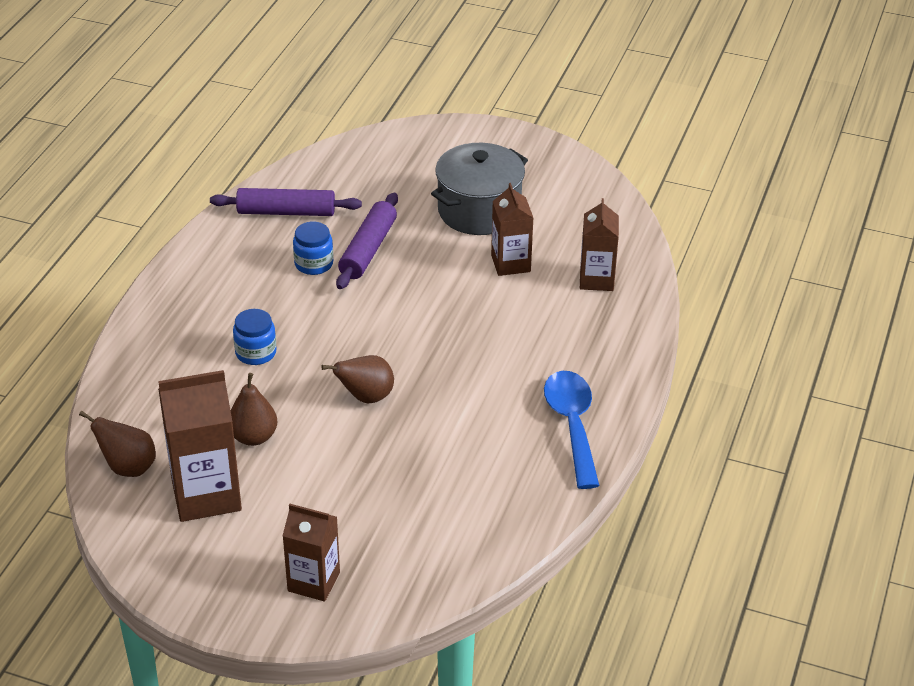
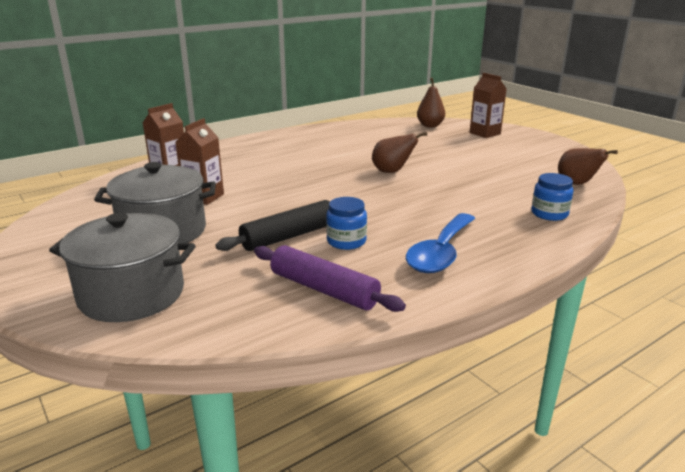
camera: 145 degrees left, 15 degrees down
(206, 494) = (527, 164): brown carton -> none
(253, 437) = (481, 175): brown pear -> brown pear (430, 125)
(256, 353) = (448, 207): blue jar -> blue jar (549, 214)
(368, 249) = (289, 236): purple rolling pin -> black rolling pin
(412, 157) = (132, 294): none -> grey pot
(572, 425) = (293, 139): blue spoon -> blue spoon (440, 253)

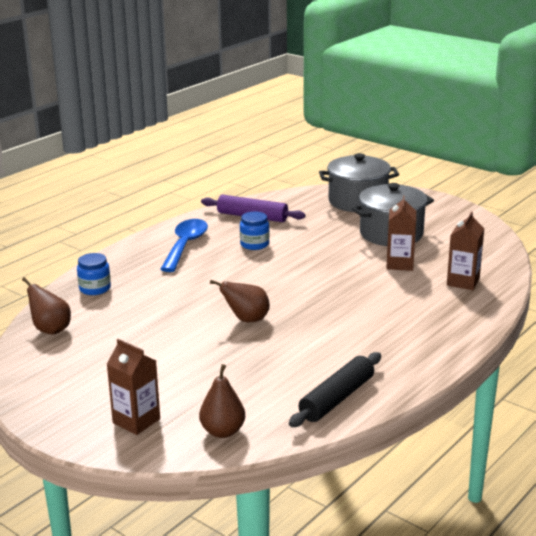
camera: 165 degrees right, 0 degrees up
(289, 236) = (298, 242): black rolling pin -> black rolling pin (337, 398)

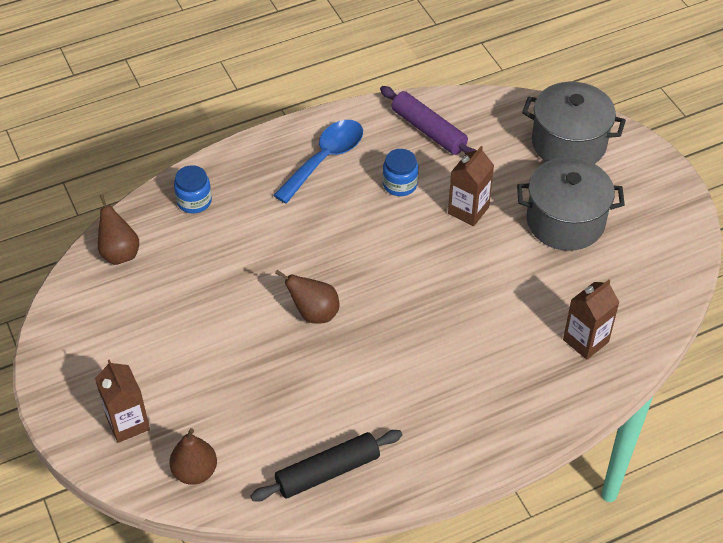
camera: 25 degrees right, 25 degrees up
(400, 264) = (537, 281): brown carton -> brown carton (468, 210)

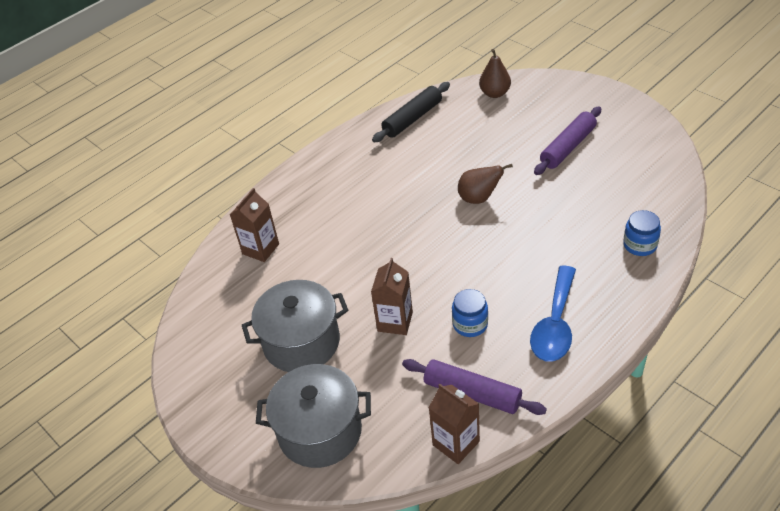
camera: 165 degrees right, 5 degrees down
(119, 253) = (660, 187): brown pear -> none
(128, 423) = (556, 100): brown carton -> brown carton (456, 443)
(171, 343) = (568, 147): none -> purple rolling pin

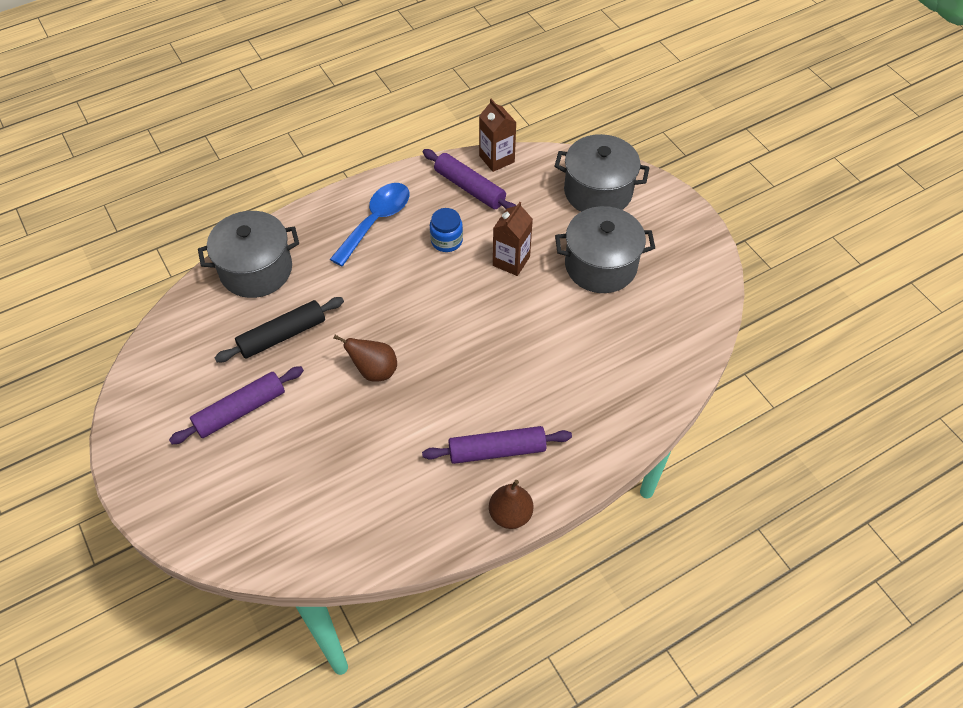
camera: 170 degrees left, 10 degrees up
(260, 249) = (628, 379): brown carton -> none
(357, 175) = (497, 450): none -> purple rolling pin
(412, 119) = (396, 527): black rolling pin -> black rolling pin (282, 335)
(495, 93) = (269, 537): brown pear -> brown pear (510, 514)
(640, 245) = (256, 270): blue jar -> grey pot

